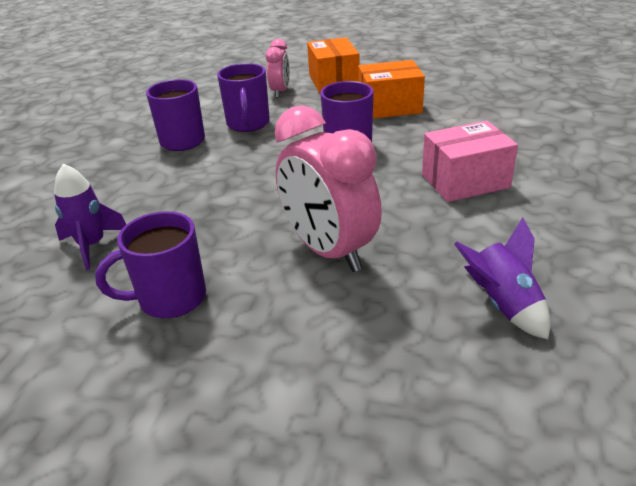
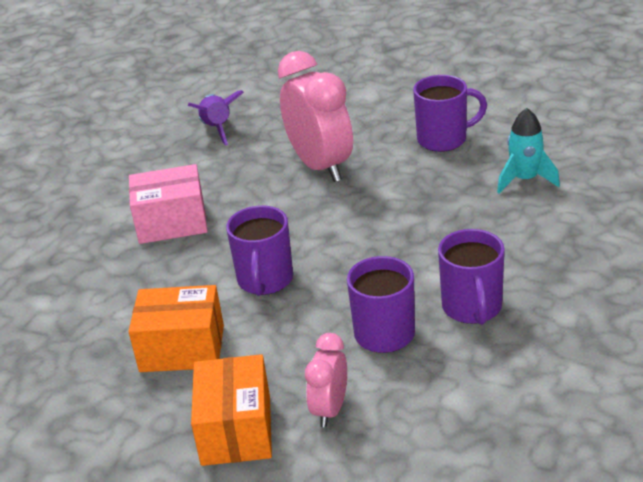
camera: 170 degrees left, 0 degrees up
(92, 245) = (525, 180): purple rocket -> turquoise rocket

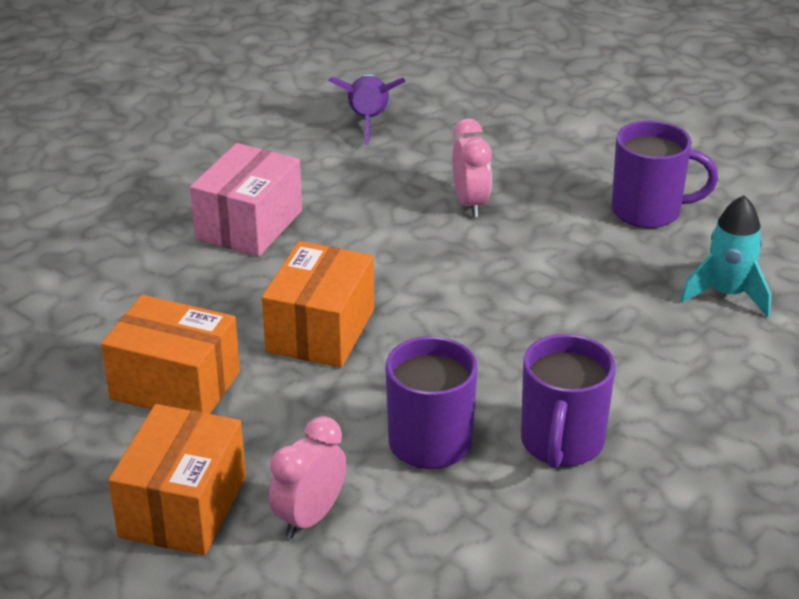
camera: 15 degrees right, 0 degrees up
(172, 222) = (249, 225): pink box -> pink box turned 75 degrees counterclockwise
(265, 280) = (320, 330): purple mug -> orange box
(321, 166) = (470, 203): pink clock -> pink clock, size x0.54

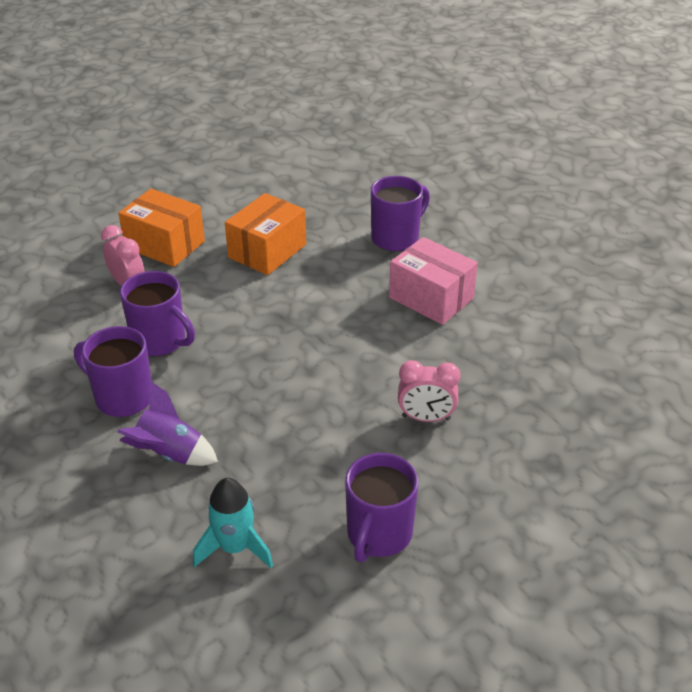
camera: 105 degrees right, 5 degrees up
(113, 269) = (396, 238): none -> purple mug
(320, 330) = (293, 313): orange box -> none
(368, 121) = (575, 382): purple rocket -> purple rocket (169, 454)

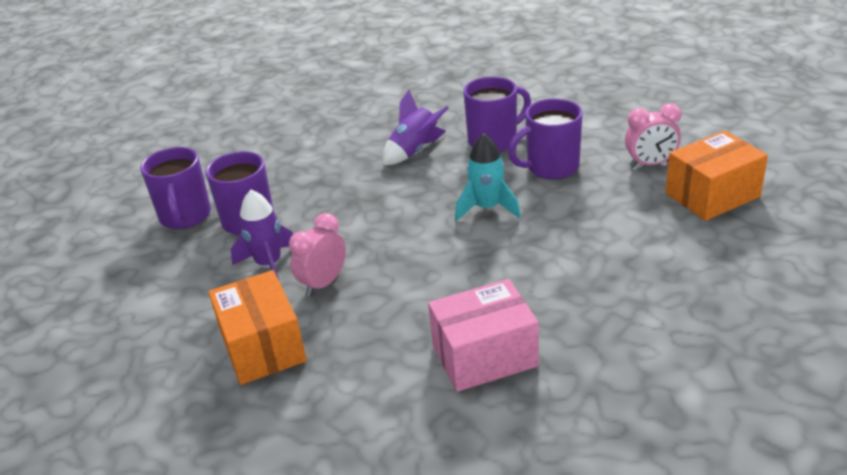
camera: 125 degrees right, 5 degrees down
(235, 547) = (306, 161): turquoise rocket -> turquoise rocket (487, 208)
(267, 251) = (660, 259): orange box -> orange box (263, 347)
(396, 238) = (627, 373): purple mug -> purple mug (185, 217)
(431, 471) = (269, 264): none -> purple rocket

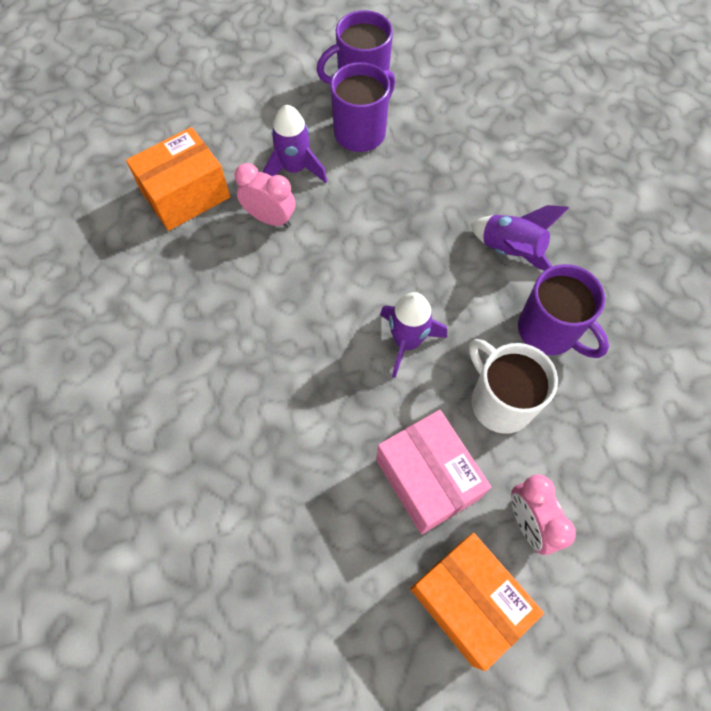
camera: 75 degrees right, 30 degrees up
(484, 356) = (175, 369): pink box -> pink box (427, 479)
(487, 208) = (407, 342): turquoise rocket -> purple rocket
(551, 167) = (500, 401): purple mug -> white mug

